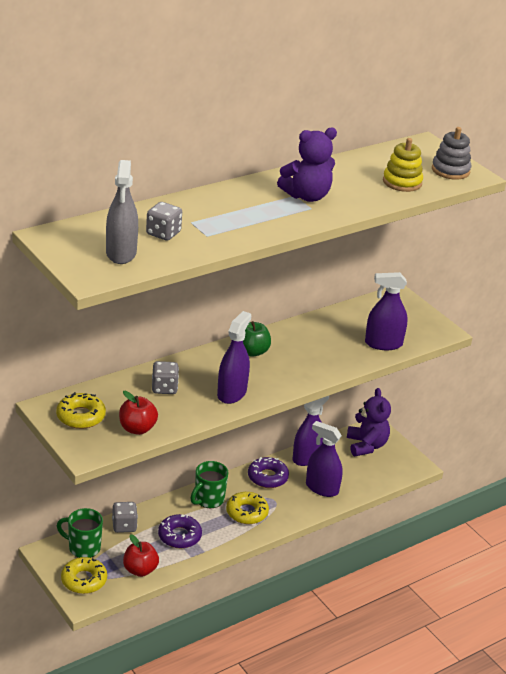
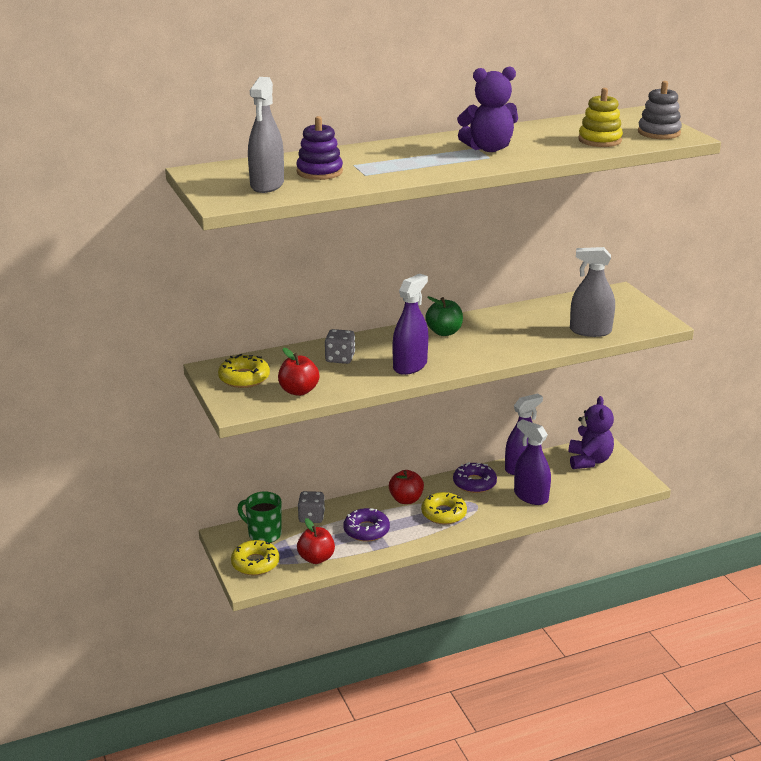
camera: 15 degrees right, 5 degrees down
(163, 233) = (319, 172): grey dice -> purple stacking toy
(208, 500) = (406, 499): green mug -> red apple
(383, 344) = (590, 331): purple spray bottle -> grey spray bottle

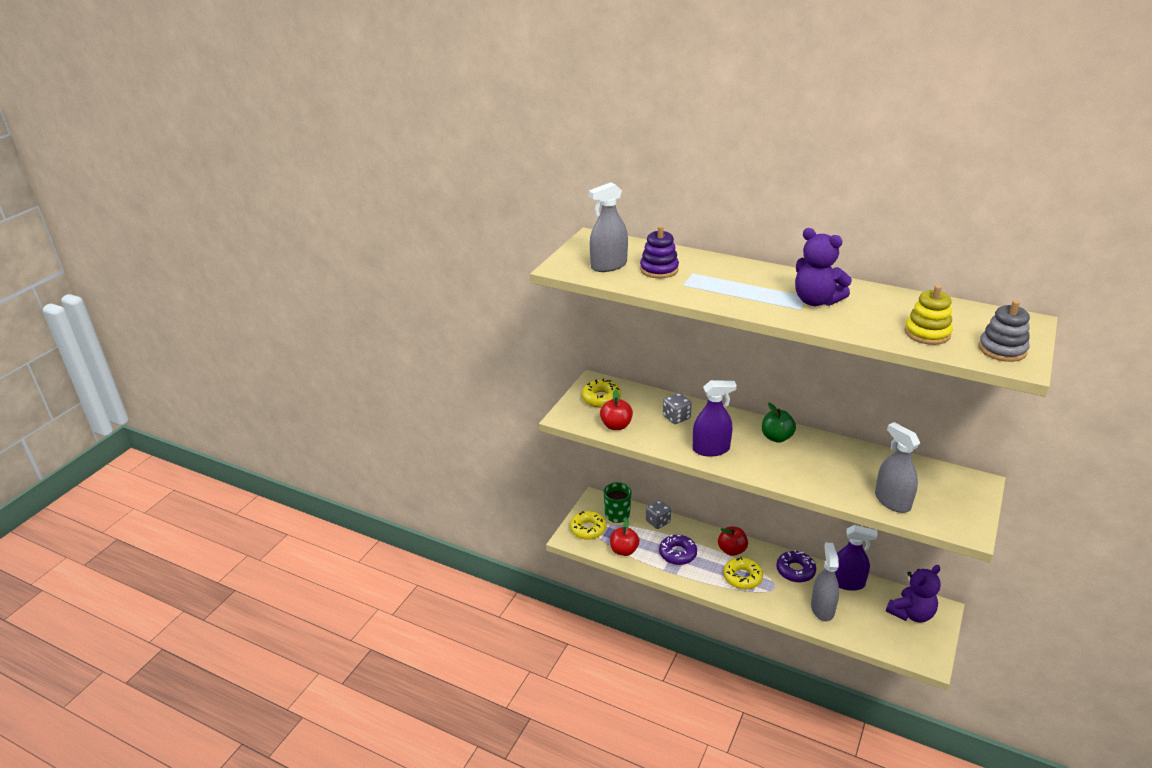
camera: 50 degrees right, 5 degrees up
(531, 496) = (822, 608): purple spray bottle -> grey spray bottle

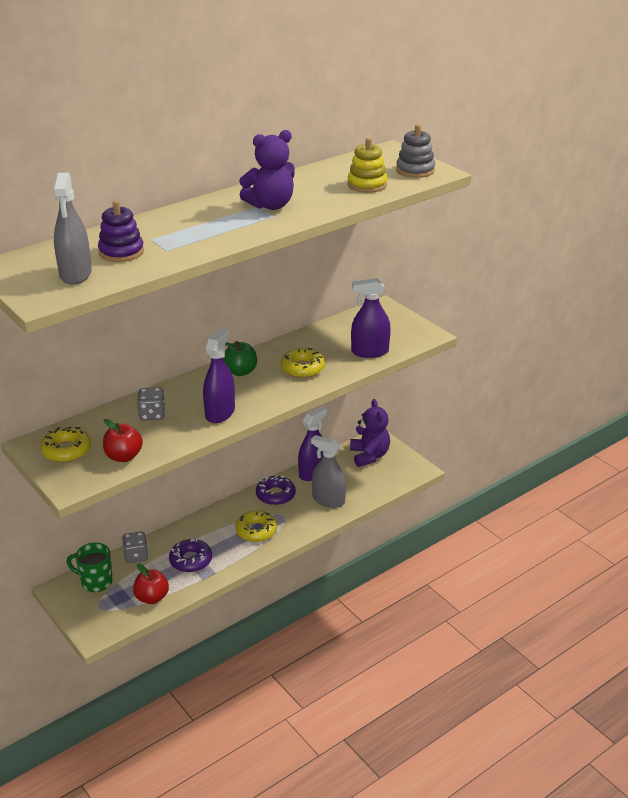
camera: 65 degrees left, 0 degrees up
(588, 529) = (96, 613): yellow donut -> yellow donut (302, 368)
(732, 550) = (218, 522): red apple -> none
(892, 501) = (370, 352): grey spray bottle -> purple spray bottle

